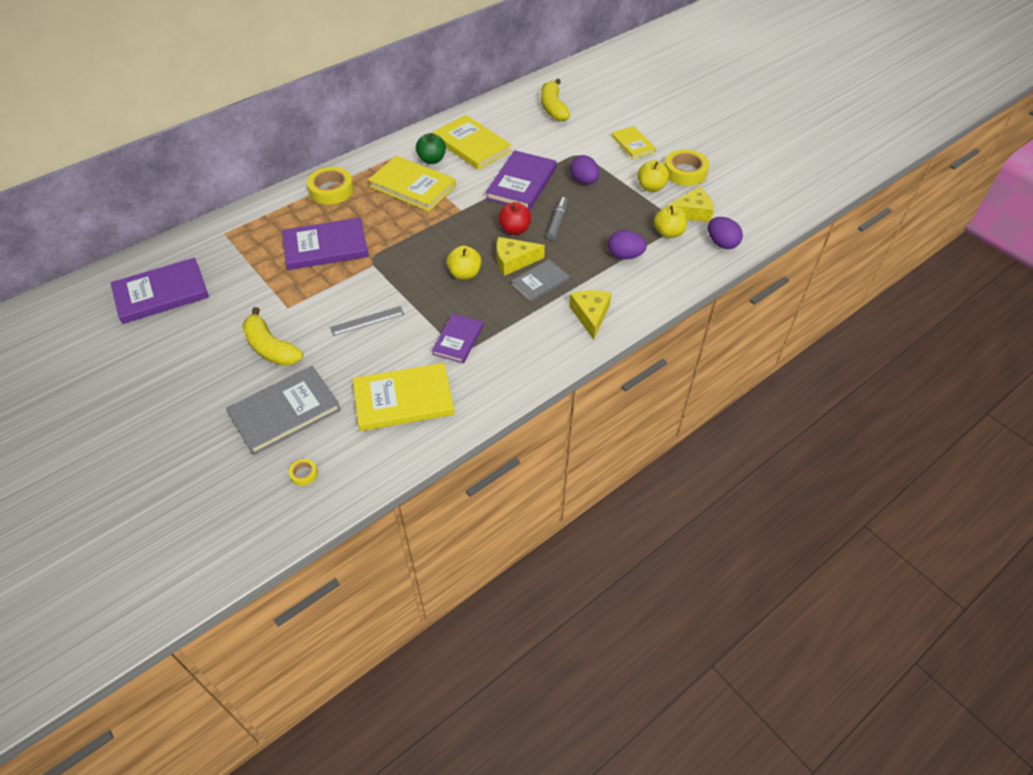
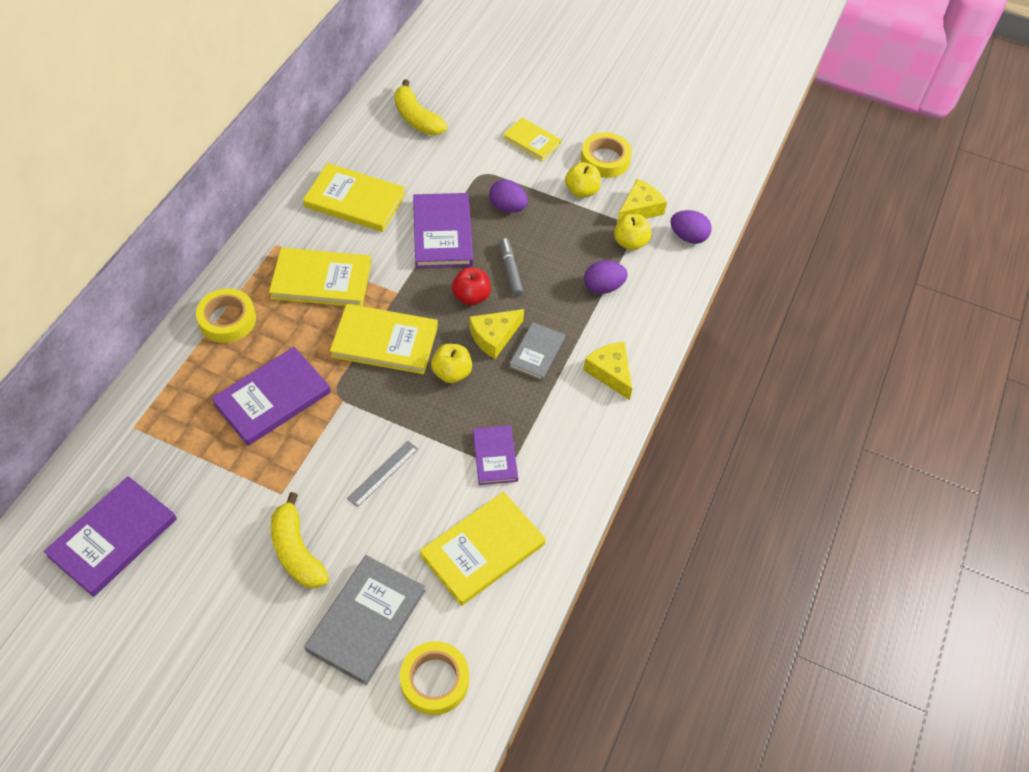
camera: 30 degrees left, 5 degrees up
(271, 348) = (297, 551): yellow banana -> yellow banana turned 45 degrees clockwise
(304, 474) = (434, 680): yellow tape -> yellow tape, size x2.22
(430, 238) = (385, 341): none -> yellow book
(432, 160) = (321, 236): green apple -> none

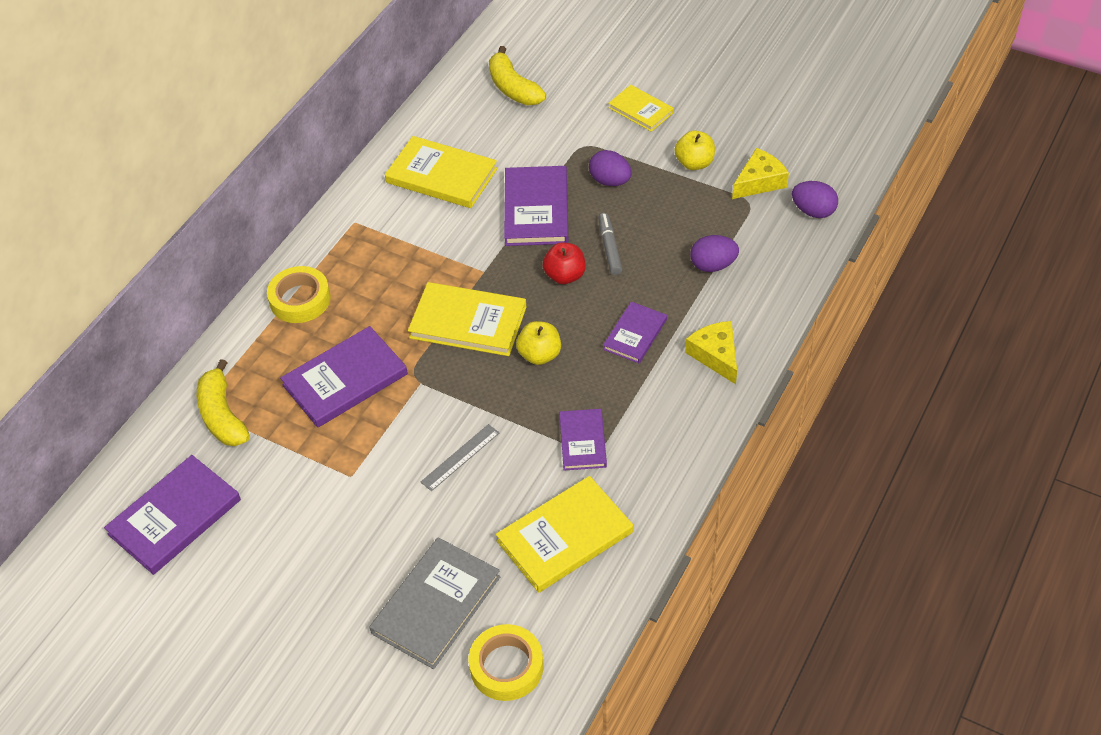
camera: 10 degrees right, 5 degrees down
(297, 551) = (365, 534): yellow banana -> yellow banana (222, 415)
(321, 280) = (402, 259): yellow book -> none
(494, 337) = (588, 317): yellow cheese -> none
(537, 353) = (635, 334): grey book -> purple book
(605, 159) = (723, 129): yellow tape -> none
(630, 242) = (746, 218): yellow apple -> none

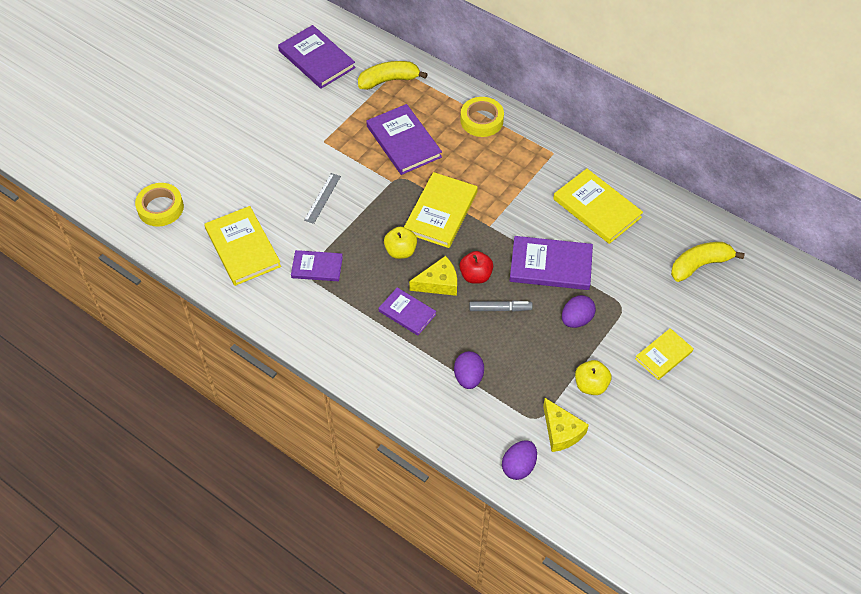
camera: 95 degrees right, 5 degrees up
(436, 605) = (214, 177): grey book -> none
(441, 175) = (597, 208): yellow book -> yellow book turned 75 degrees counterclockwise
(460, 457) = (322, 198): grey ruler -> grey ruler turned 60 degrees clockwise
(715, 355) = (374, 362): yellow cheese -> yellow cheese (438, 283)

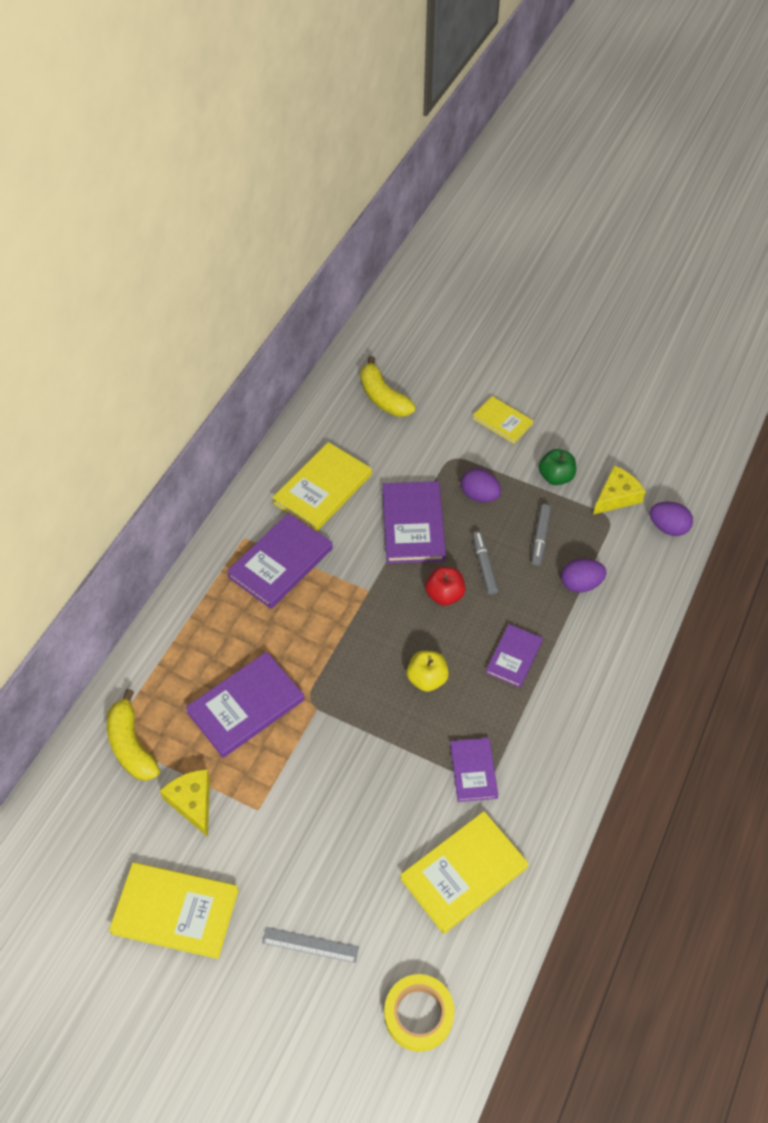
camera: 100 degrees left, 0 degrees up
(317, 59) = (92, 856): purple book -> purple book (280, 563)
(322, 198) = (360, 788): grey ruler -> grey ruler (310, 944)
(438, 283) = (464, 631): yellow cheese -> yellow cheese (192, 802)
(441, 212) = (357, 644): yellow book -> yellow book (175, 911)
(481, 120) = (198, 620): yellow tape -> none
(523, 357) = (540, 538): none -> grey marker
(591, 385) = (555, 477): yellow apple -> green apple

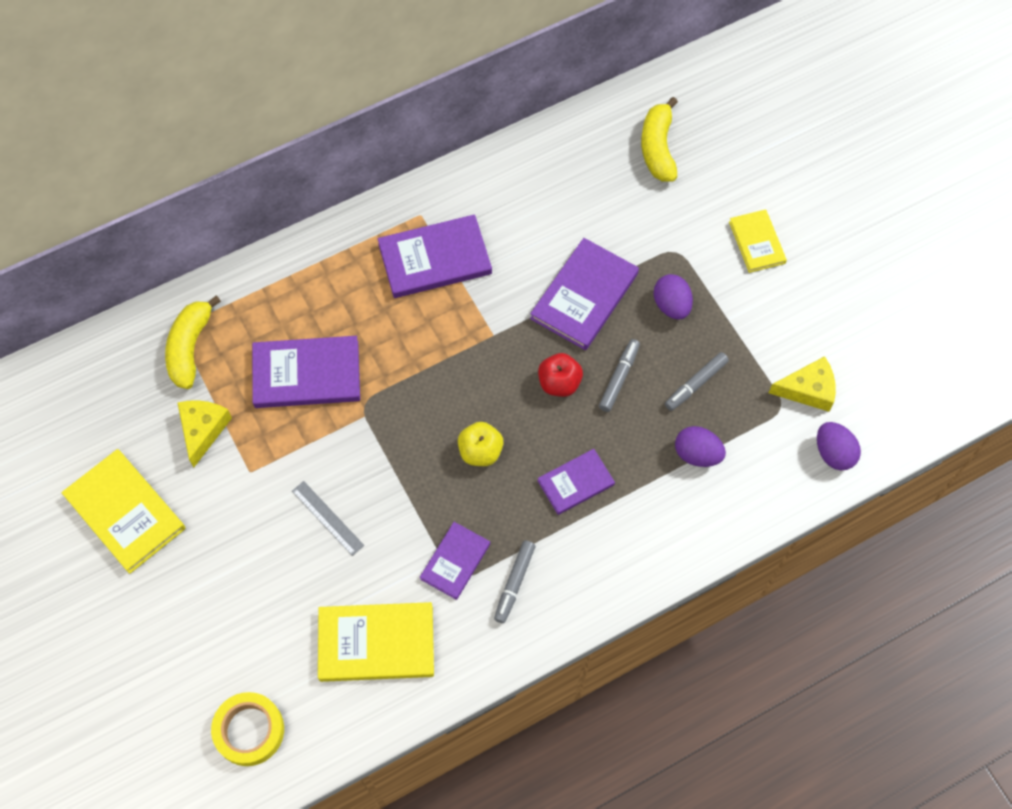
camera: 35 degrees right, 10 degrees up
(310, 944) = (208, 613): grey ruler -> grey ruler (327, 518)
(322, 489) = (527, 209): yellow book -> none
(529, 757) = (514, 583): none -> grey marker
(555, 477) = (763, 332): green apple -> none

